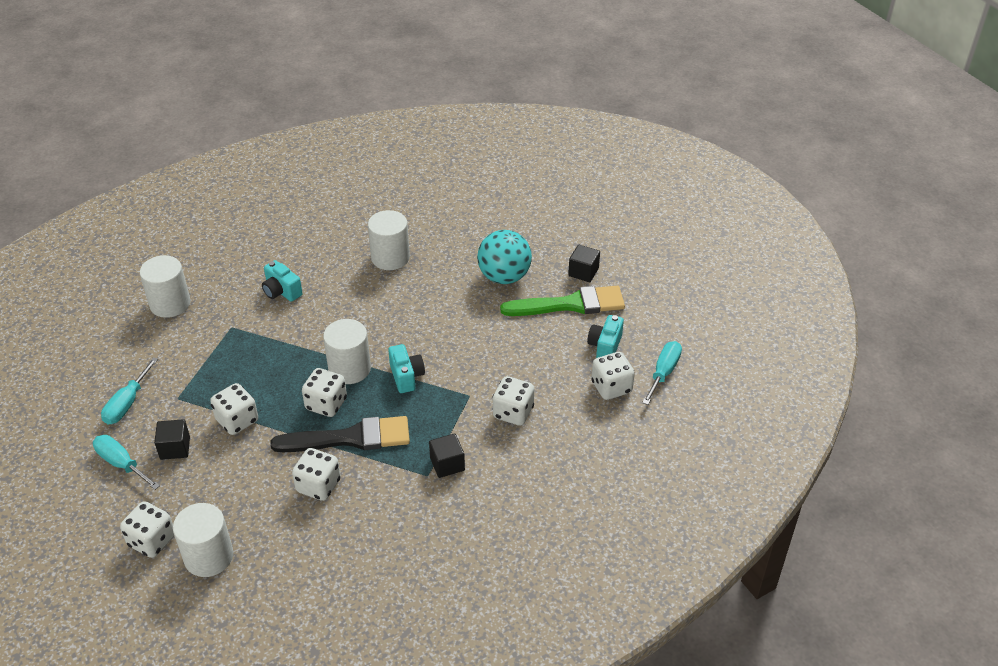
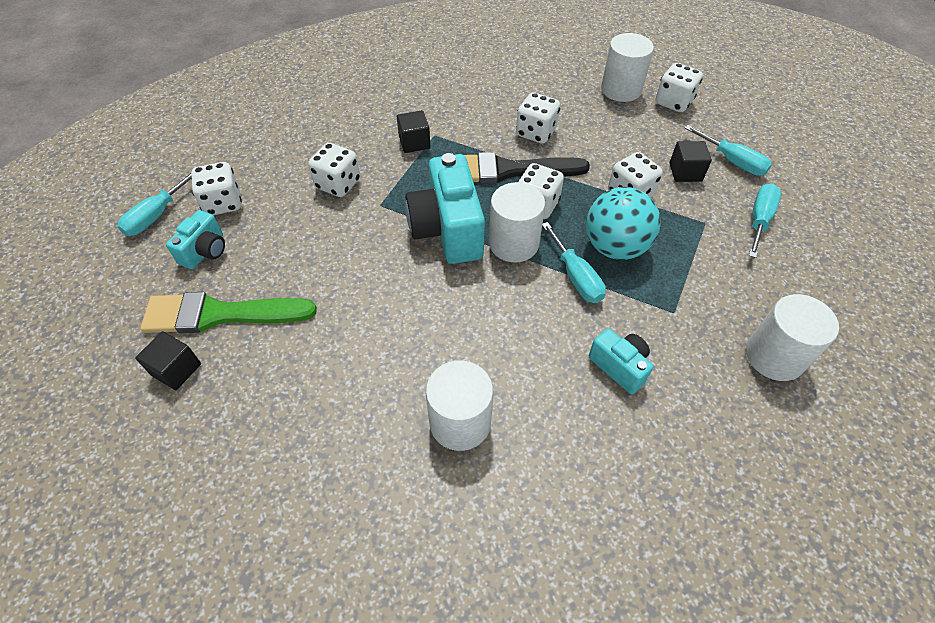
camera: 175 degrees left, 10 degrees up
(301, 346) = (576, 277): none -> turquoise screwdriver
(406, 376) = (447, 230): turquoise camera -> turquoise camera, size x1.87
(504, 277) = (294, 369): turquoise ball -> turquoise ball (615, 247)

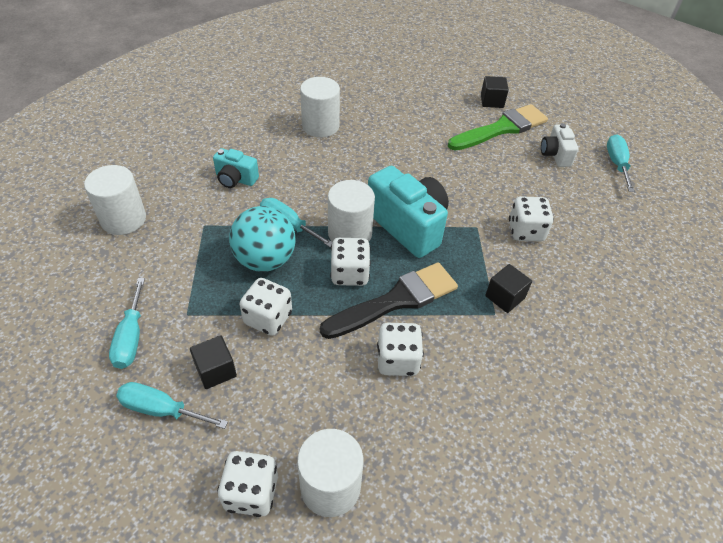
camera: 150 degrees right, 5 degrees down
(205, 251) = (555, 155): turquoise camera -> white camera
(223, 203) = (587, 187): white dice -> none

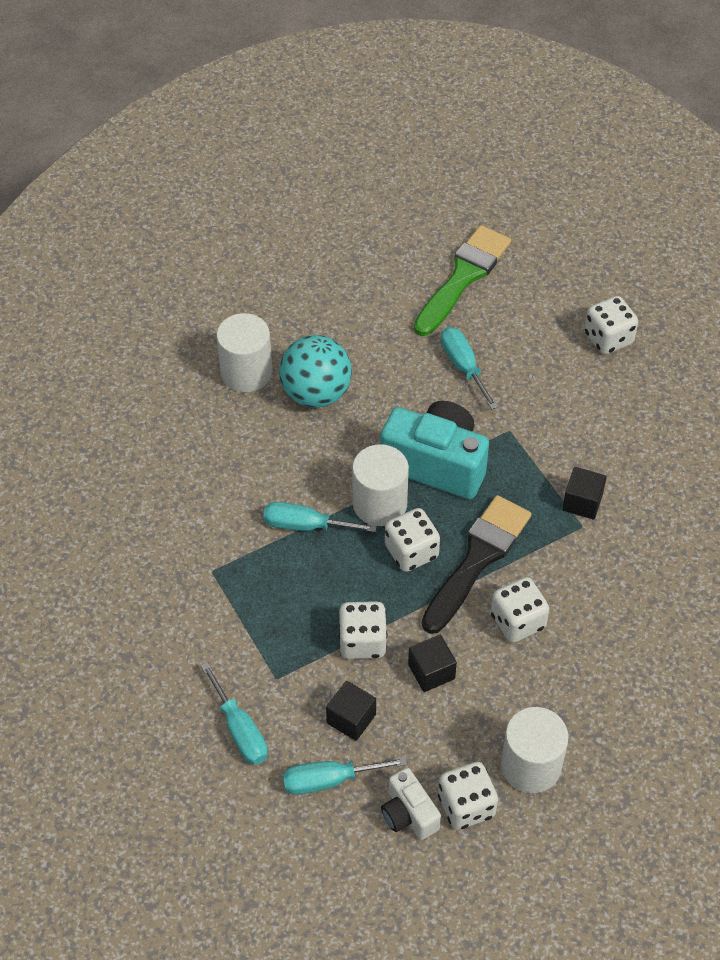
camera: 25 degrees left, 5 degrees up
(123, 219) = (114, 608): white cylinder -> none
(235, 179) = (201, 495): turquoise camera -> none
(265, 260) = (311, 579): turquoise ball -> turquoise ball (316, 393)
(492, 101) = (429, 238): black cube -> black cube (431, 671)
(526, 231) = (563, 411): white dice -> white dice (608, 338)
(555, 155) = (544, 289): white camera -> white camera (408, 814)
(616, 164) = (617, 271): turquoise screwdriver -> turquoise screwdriver (463, 366)

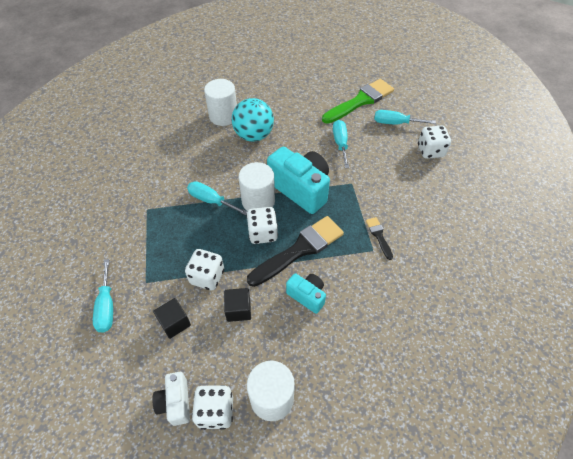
camera: 20 degrees right, 0 degrees up
(329, 780) = (139, 359): turquoise screwdriver -> turquoise screwdriver (395, 123)
(517, 621) = (307, 296): white dice -> turquoise camera
(582, 502) = (378, 236): black cube -> black brush

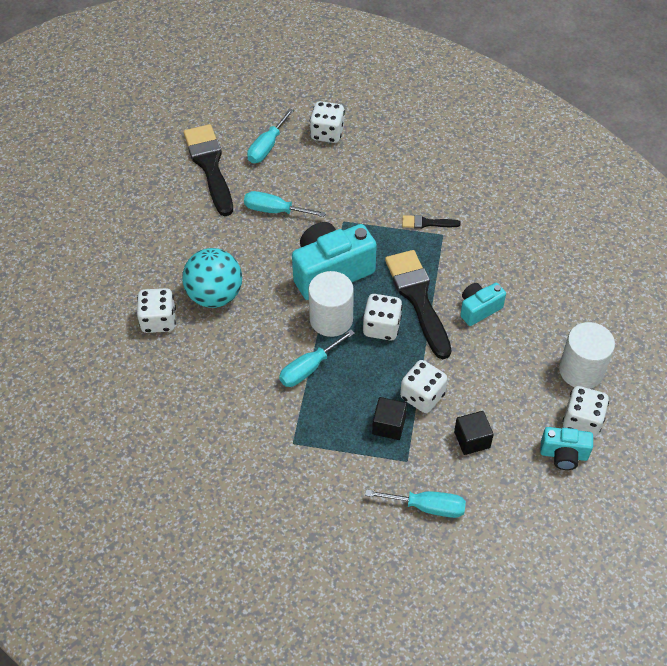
camera: 70 degrees left, 0 degrees up
(175, 402) = (563, 454): white camera -> turquoise camera
(223, 116) = (159, 321): white cylinder -> white dice
(238, 310) = (475, 375): black cube -> black cube (389, 425)
(360, 101) = (209, 166): green brush -> black brush

